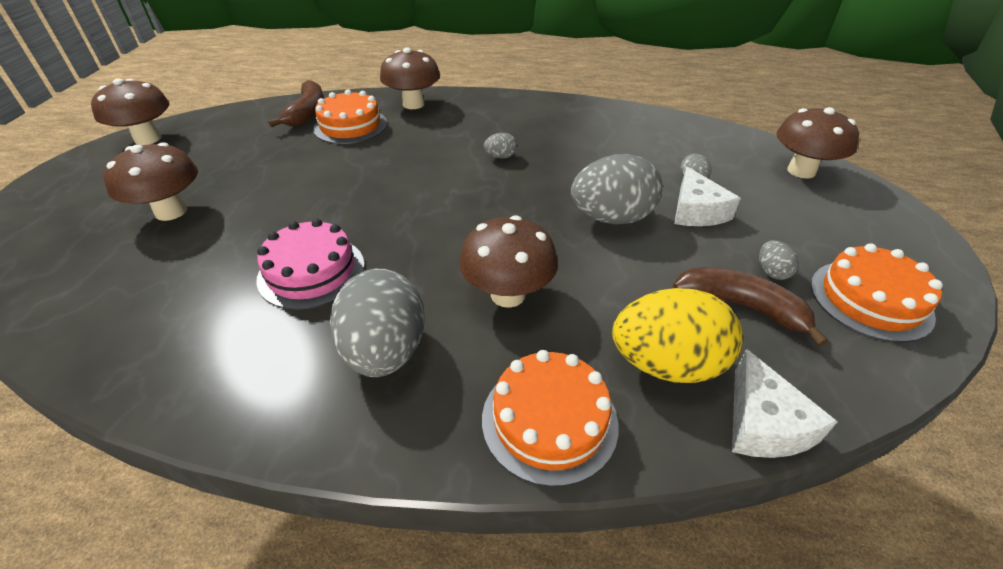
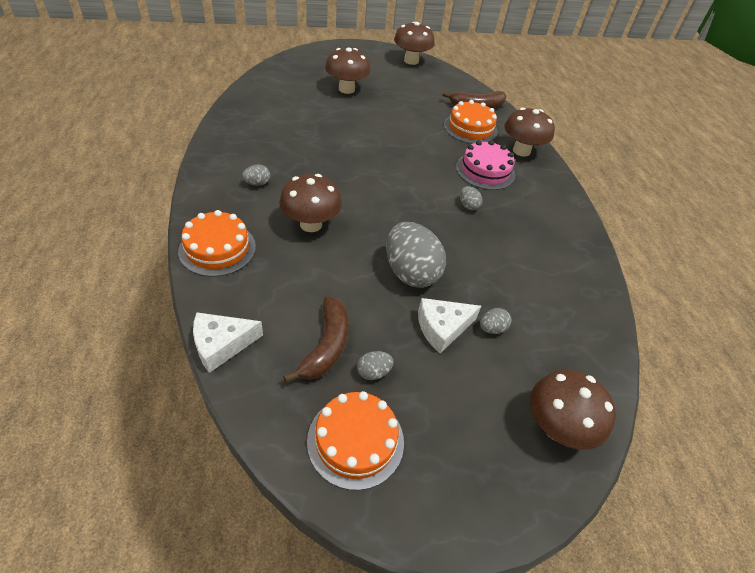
camera: 70 degrees right, 5 degrees up
(311, 271) = (311, 146): pink cake -> pink cake (485, 171)
(385, 351) = (257, 183): grey egg -> grey egg, size x0.44
(666, 364) = (264, 299): yellow egg -> none

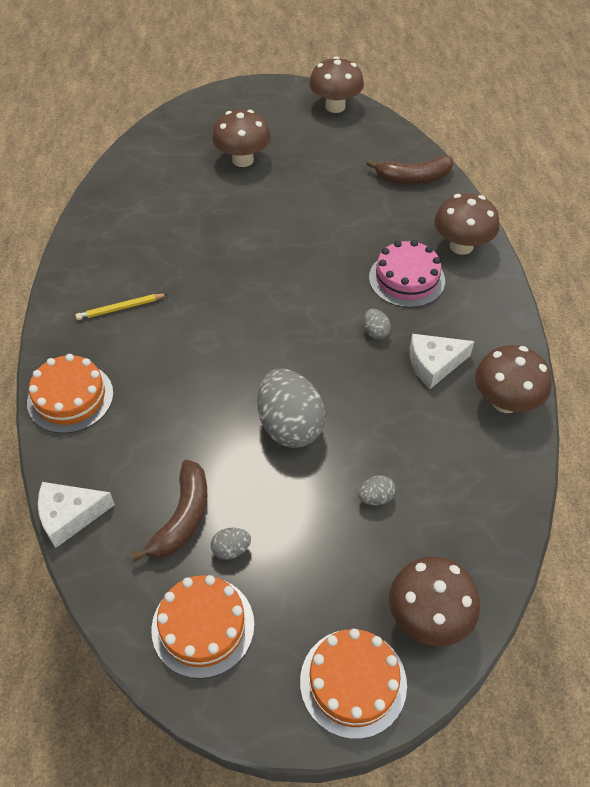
camera: 10 degrees right, 5 degrees up
(257, 183) = (120, 308): grey egg -> yellow pencil
(311, 224) = (179, 363): brown mushroom -> brown mushroom (505, 401)
(442, 328) = (316, 496): white cheese -> white cheese (434, 364)
(470, 128) = (398, 213): orange cake -> orange cake (353, 682)

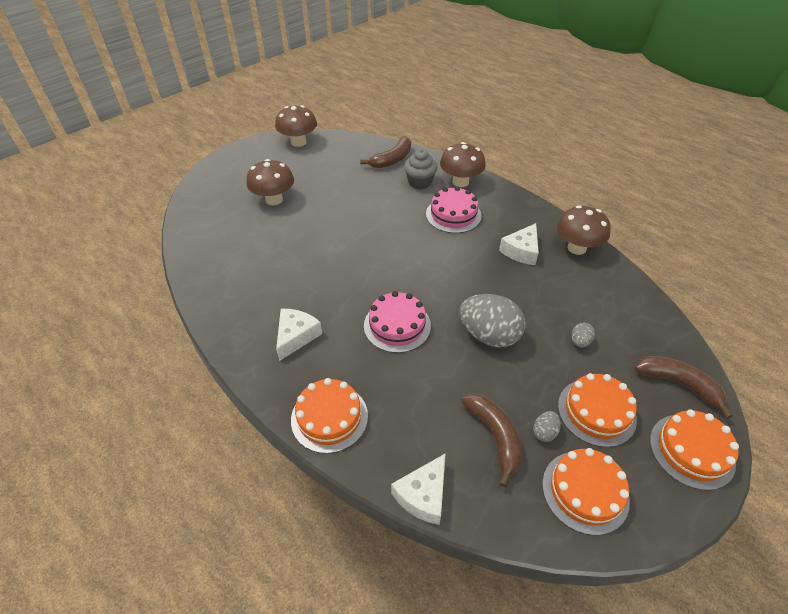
camera: 40 degrees left, 5 degrees down
(120, 308) = (296, 336): yellow pencil -> white cheese
(215, 357) = (397, 325): none -> pink cake
(304, 572) = (596, 412): none -> orange cake
(375, 332) = (471, 252): grey egg -> none
(413, 221) = (420, 182): none -> grey cupcake
(428, 617) = (679, 384): brown mushroom -> brown banana

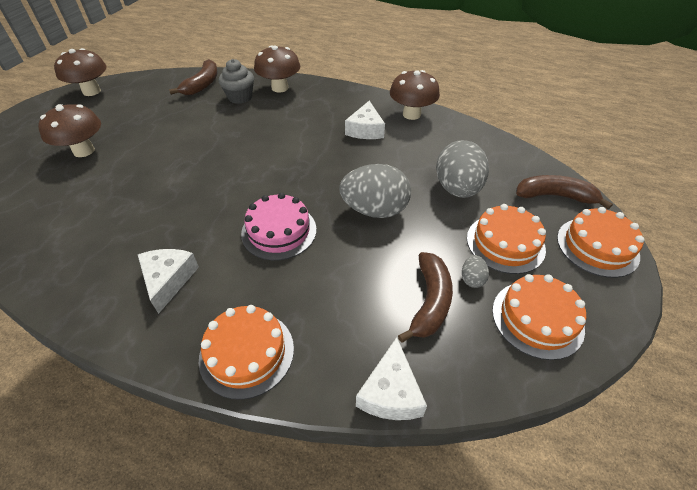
camera: 25 degrees left, 0 degrees up
(453, 215) = (287, 116): pink cake -> none
(494, 436) = (429, 302): brown banana -> brown banana turned 60 degrees clockwise
(579, 341) = (457, 189): grey egg -> grey egg, size x2.30

